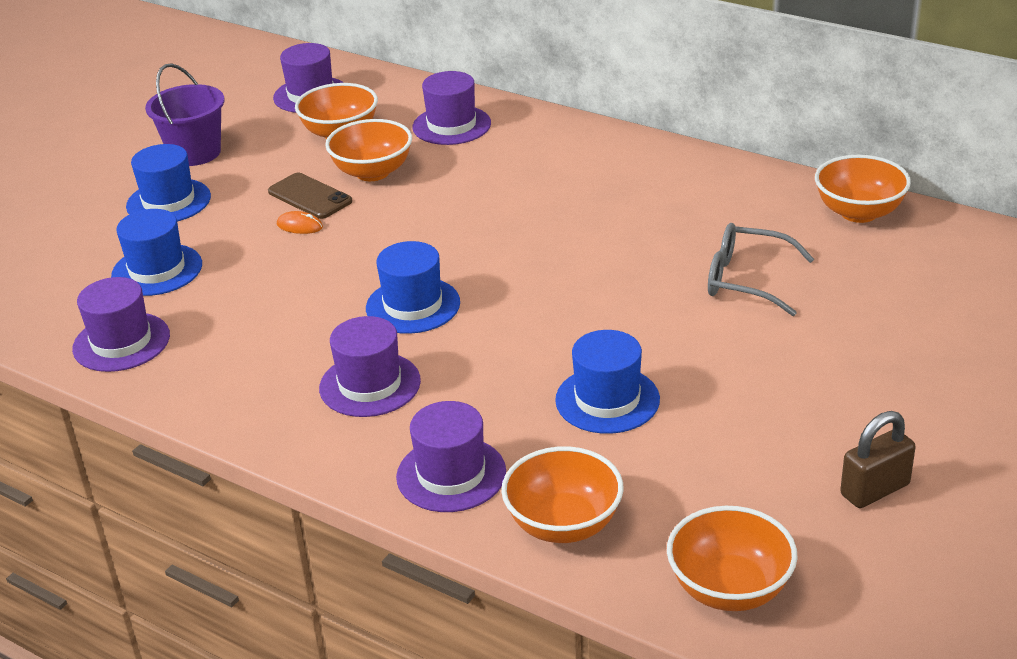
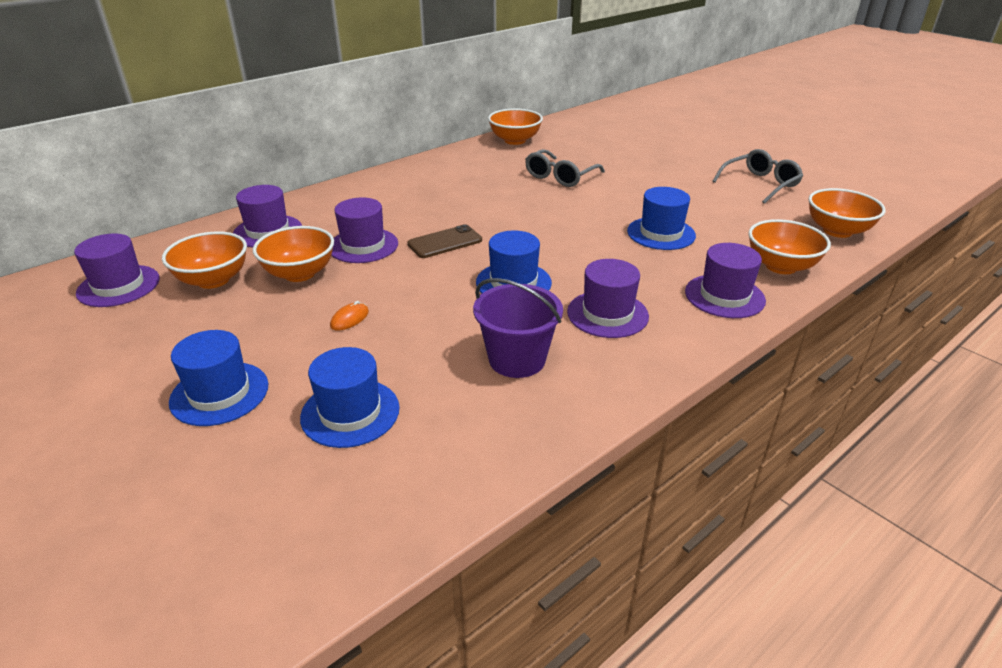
camera: 75 degrees left, 0 degrees up
(121, 342) = (468, 448): purple hat -> purple hat (363, 245)
(195, 153) = (137, 366): purple bucket -> purple bucket (517, 359)
(310, 196) = (305, 308): brown phone -> brown phone (445, 242)
(875, 490) = (760, 184): brown padlock -> grey glasses

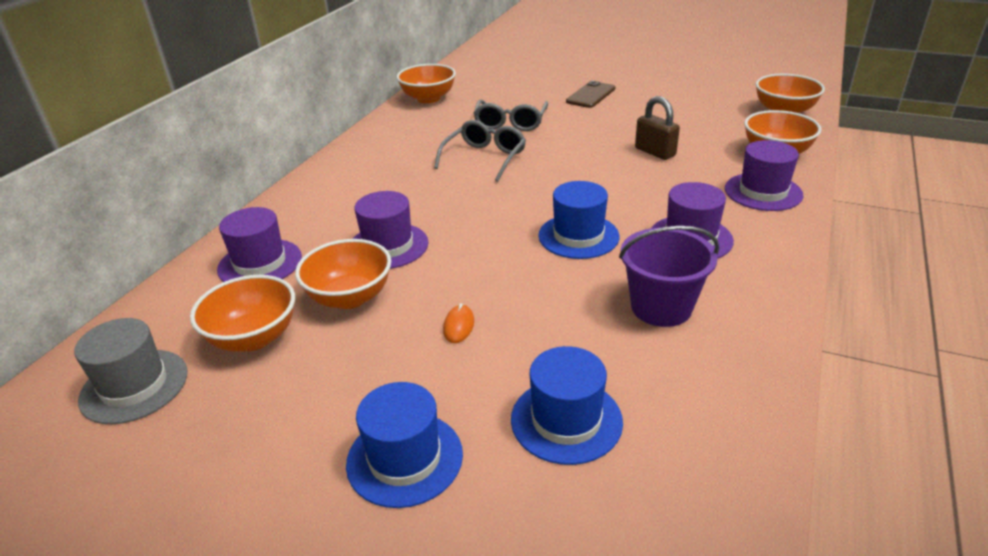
camera: 25 degrees left, 0 degrees up
(118, 286) = (134, 386): purple hat -> grey hat
(445, 242) = (469, 217): brown phone -> brown phone (590, 95)
(661, 233) = (655, 152): blue hat -> brown padlock
(760, 184) = (685, 87): grey glasses -> grey glasses (484, 158)

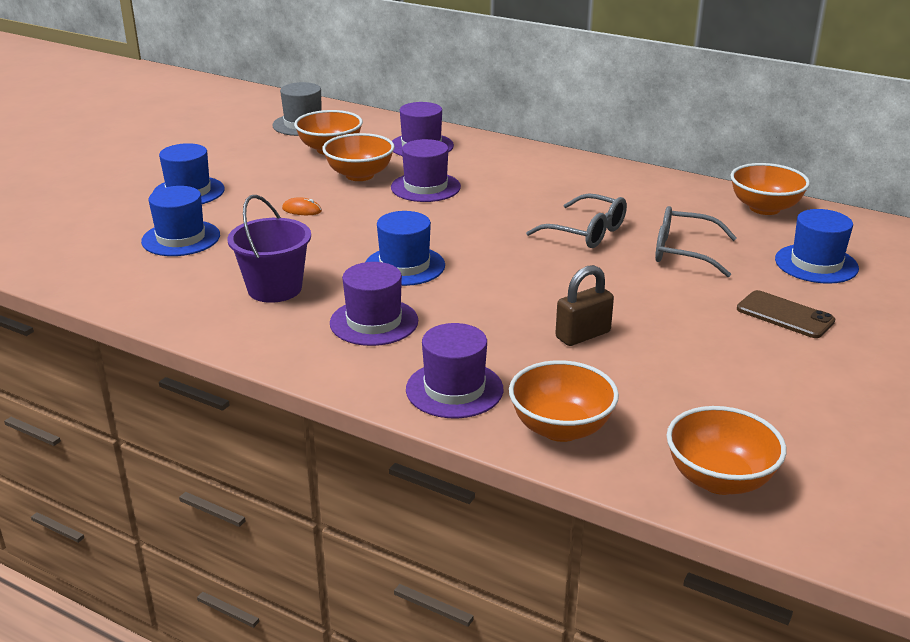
camera: 95 degrees right, 5 degrees down
(515, 86) = (816, 264): none -> blue hat

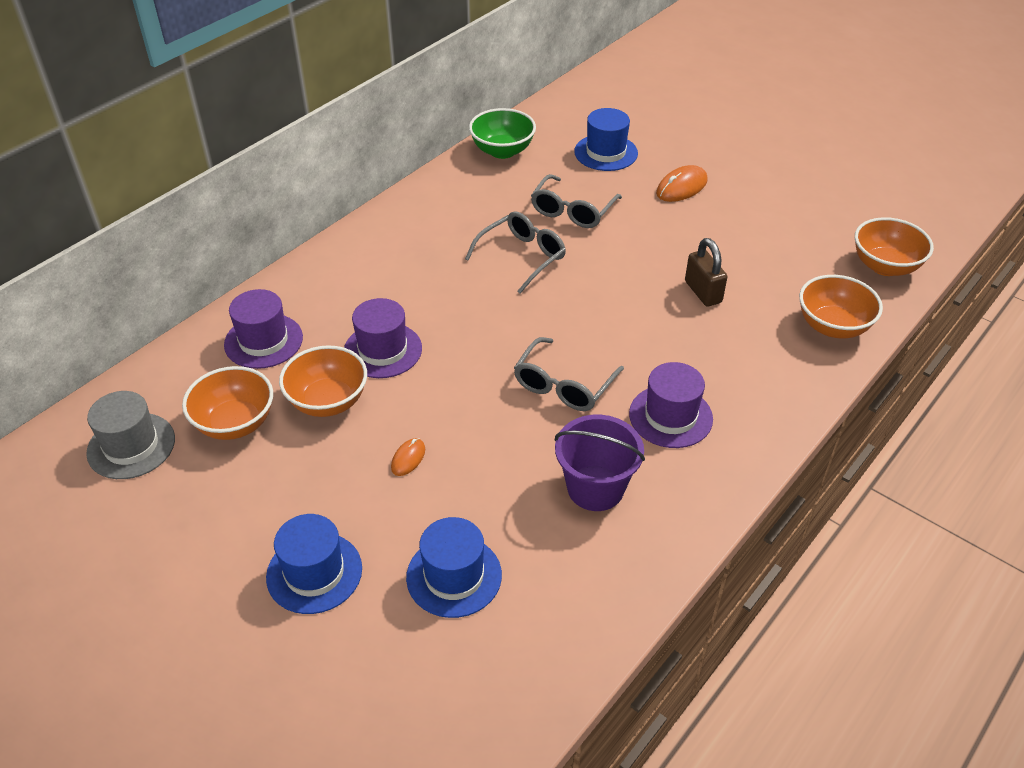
camera: 80 degrees left, 15 degrees up
(404, 266) = (564, 385): blue hat -> grey glasses
(454, 389) = (782, 376): purple hat -> none
(764, 208) = (502, 151): orange bowl -> green bowl
(785, 315) = (681, 187): brown phone -> orange mouse

